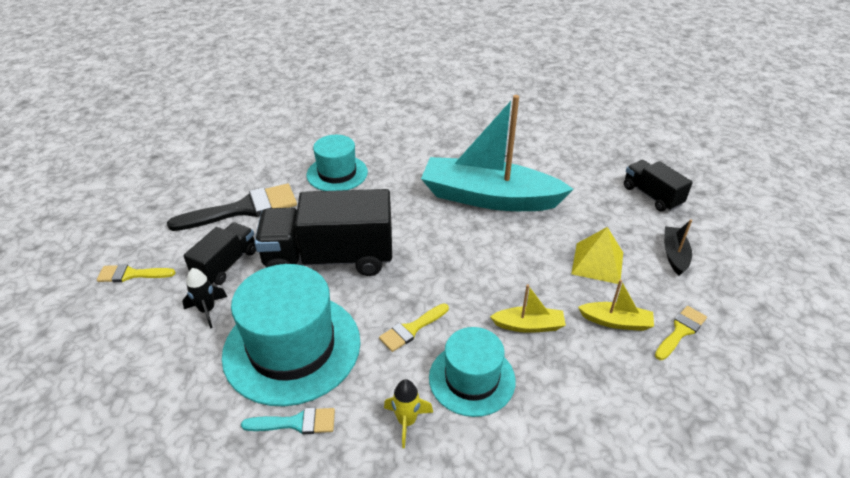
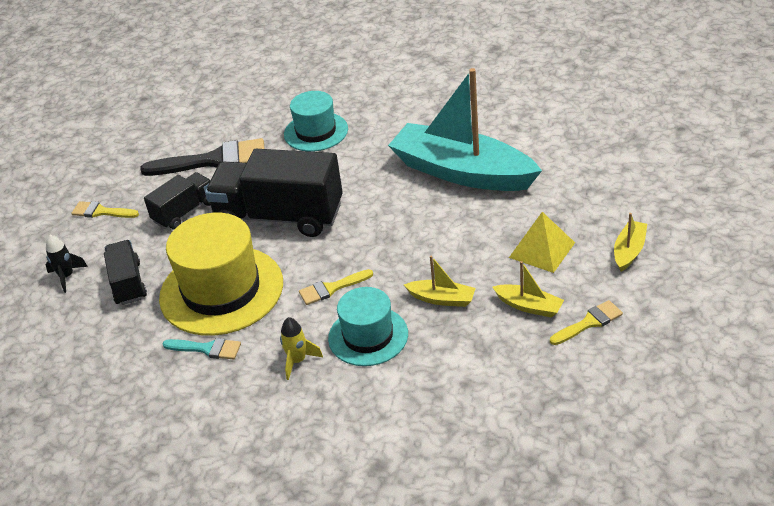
camera: 20 degrees right, 0 degrees up
(207, 310) = (158, 250): black rocket -> black rocket (67, 277)
(292, 347) = (221, 290): turquoise hat -> yellow hat
(651, 196) = (643, 187): black truck -> black truck (128, 283)
(674, 255) = (629, 251): black boat -> yellow boat

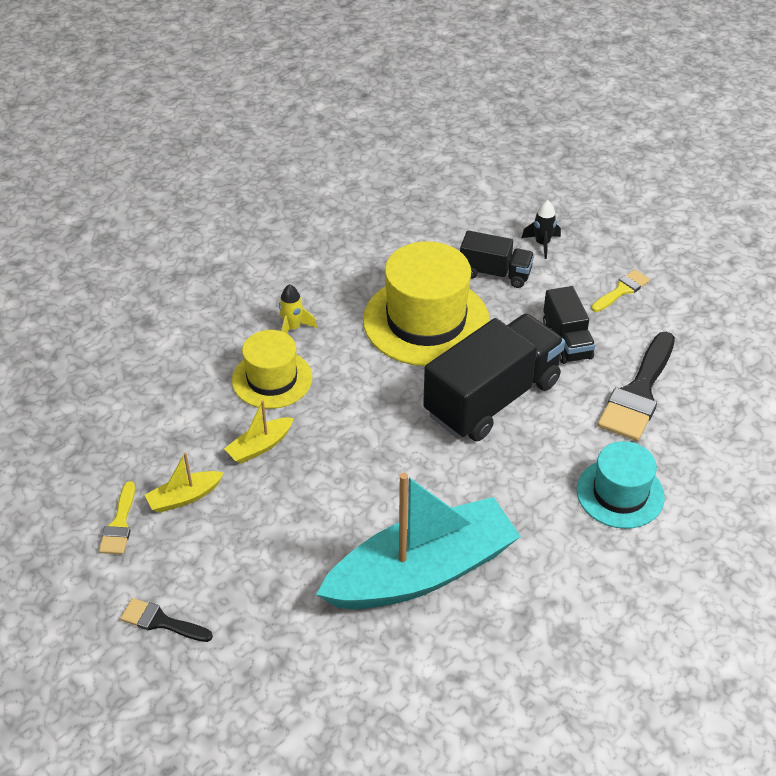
camera: 120 degrees right, 5 degrees up
(207, 349) = (364, 287): turquoise brush -> none
(331, 288) = (353, 385): yellow brush -> none
(368, 336) = (272, 379): turquoise hat -> yellow hat
(541, 250) = (239, 555): yellow pyramid -> none
(629, 251) = (161, 621): yellow boat -> black brush

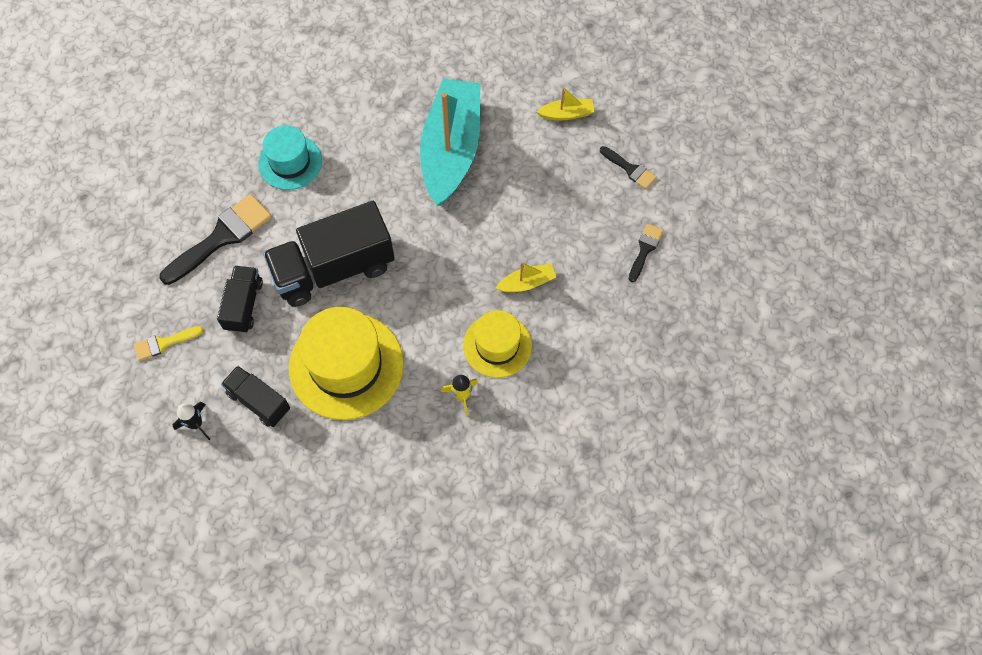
camera: 160 degrees left, 20 degrees up
(119, 524) = (645, 249): yellow brush -> black brush
(184, 497) = (594, 256): yellow boat -> yellow boat (566, 114)
(422, 572) = (451, 149): turquoise boat -> turquoise boat turned 105 degrees clockwise

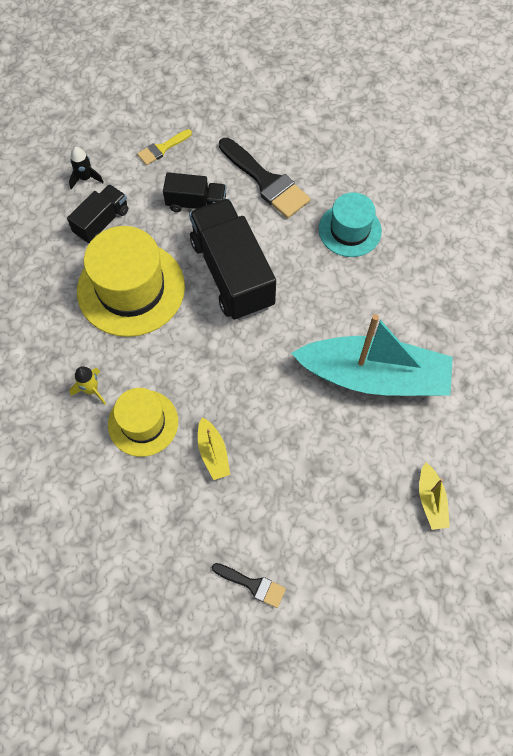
camera: 90 degrees right, 0 degrees up
(164, 343) = (162, 148): yellow brush -> yellow brush turned 105 degrees counterclockwise
(630, 169) = (359, 573): black brush -> none

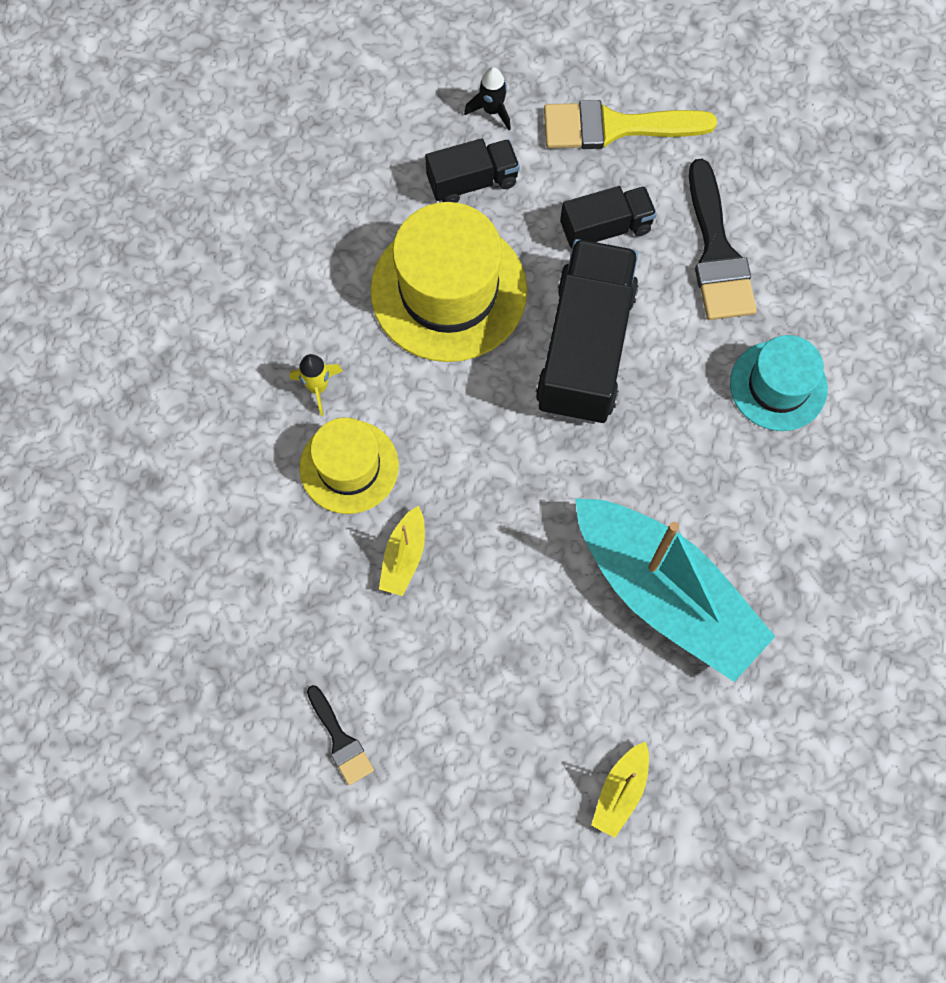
camera: 35 degrees right, 5 degrees up
(162, 148) = (614, 127): yellow brush -> yellow brush, size x1.89
(196, 204) = (605, 228): black truck -> black truck turned 60 degrees counterclockwise

